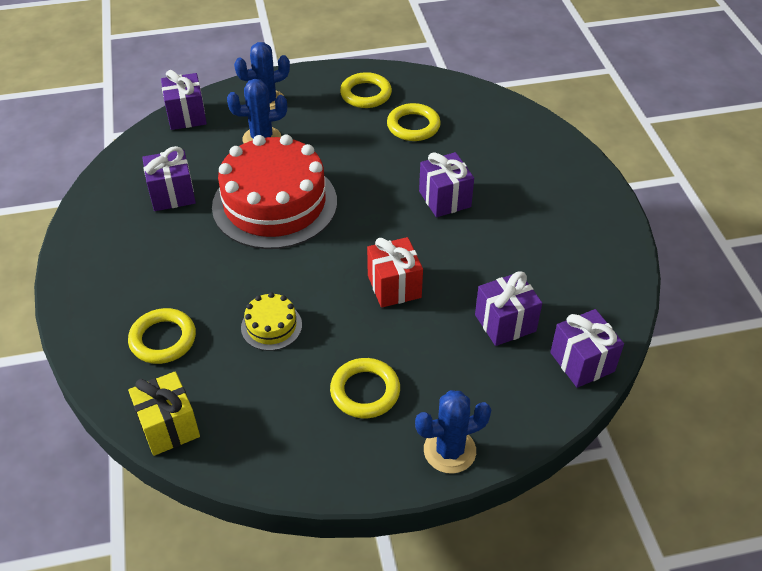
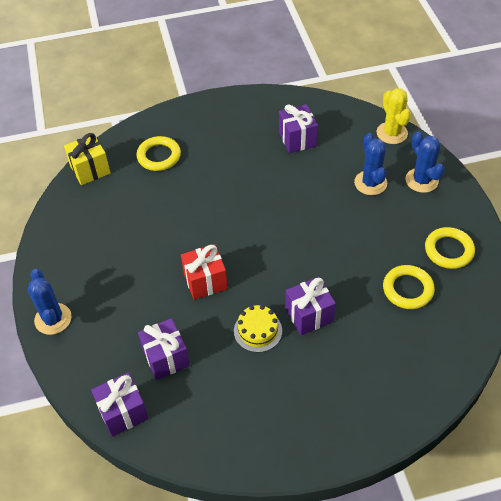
camera: 90 degrees right, 5 degrees up
(186, 116) = (392, 133): purple gift -> yellow cactus
(271, 326) = (168, 210): yellow cake -> yellow cake (258, 330)
(274, 204) = (292, 199): red cake -> none
(365, 391) = (107, 268): yellow ring -> none

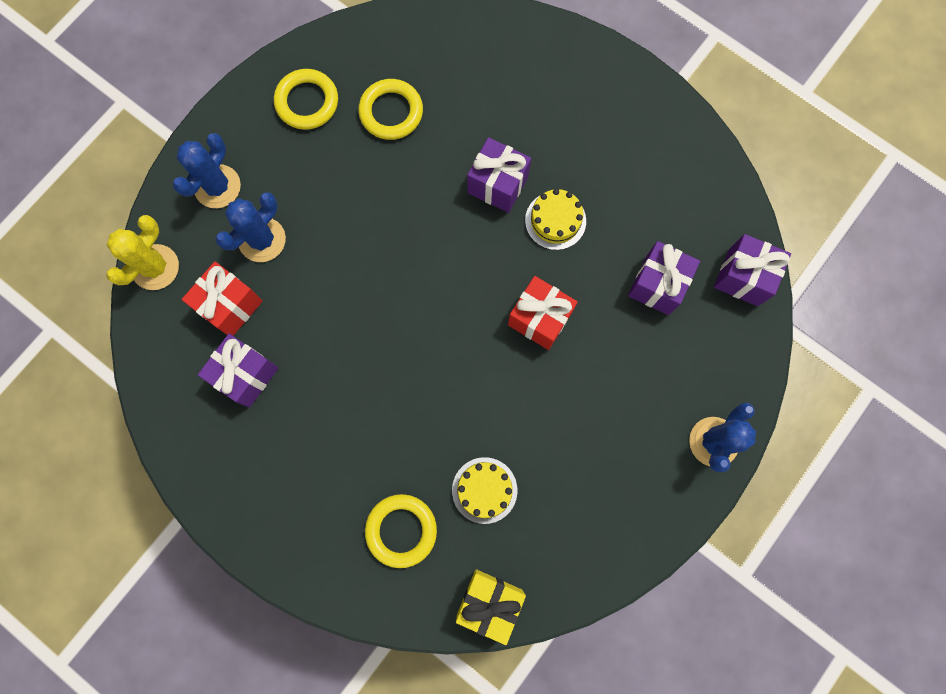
camera: 130 degrees left, 25 degrees up
(142, 199) = (484, 490): none -> yellow cake
(342, 151) = (230, 306): none -> red gift

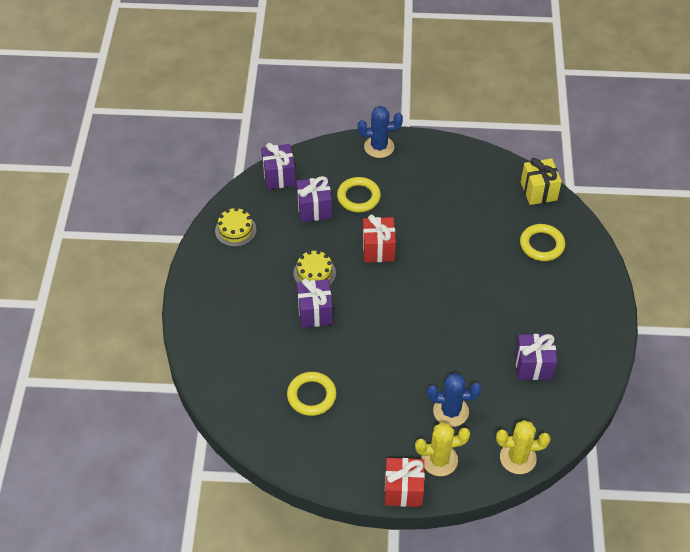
camera: 125 degrees left, 25 degrees down
(217, 186) = (439, 460): blue cactus -> yellow cactus
(230, 306) = (503, 400): red gift -> red gift (403, 490)
(307, 102) = (342, 448): yellow ring -> yellow ring (358, 197)
(484, 490) = (489, 222): yellow cake -> yellow cake (235, 230)

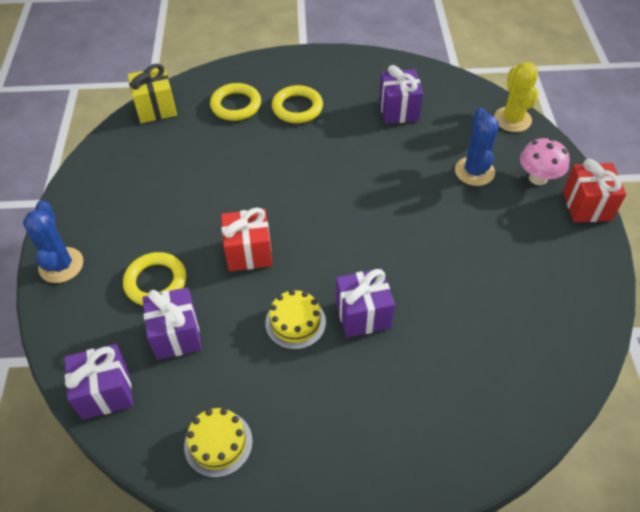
camera: 95 degrees left, 0 degrees up
(311, 396) = (494, 305): yellow ring -> yellow ring (297, 108)
(439, 460) = (538, 178): yellow cactus -> pink mushroom

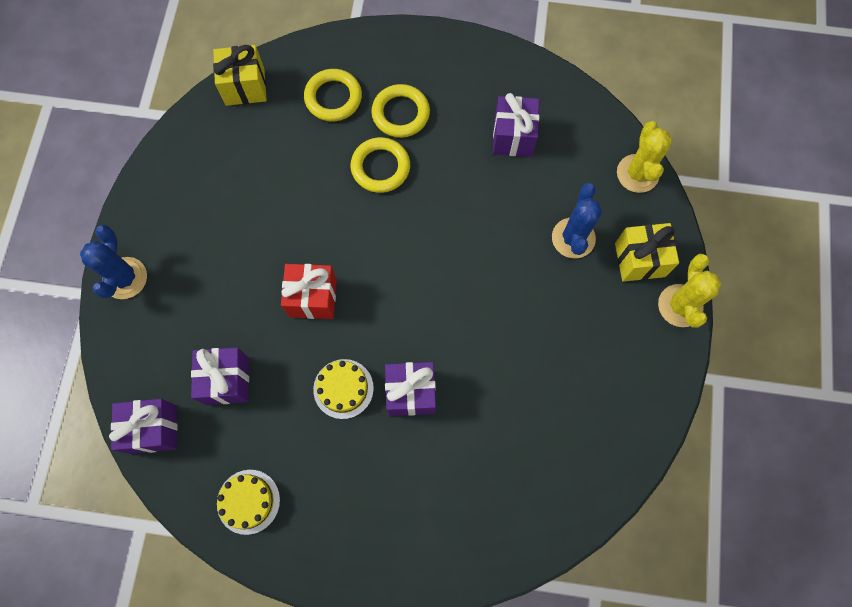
camera: 10 degrees right, 20 degrees up
(156, 282) = (215, 316): yellow ring -> yellow ring (380, 167)
(538, 178) = (639, 260): pink mushroom -> yellow gift
(586, 206) = (680, 305): red gift -> yellow cactus

